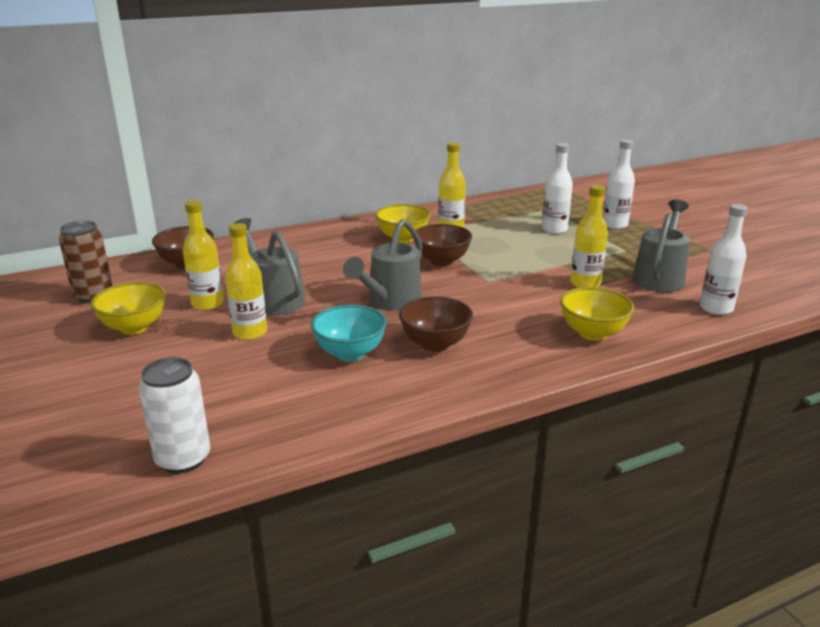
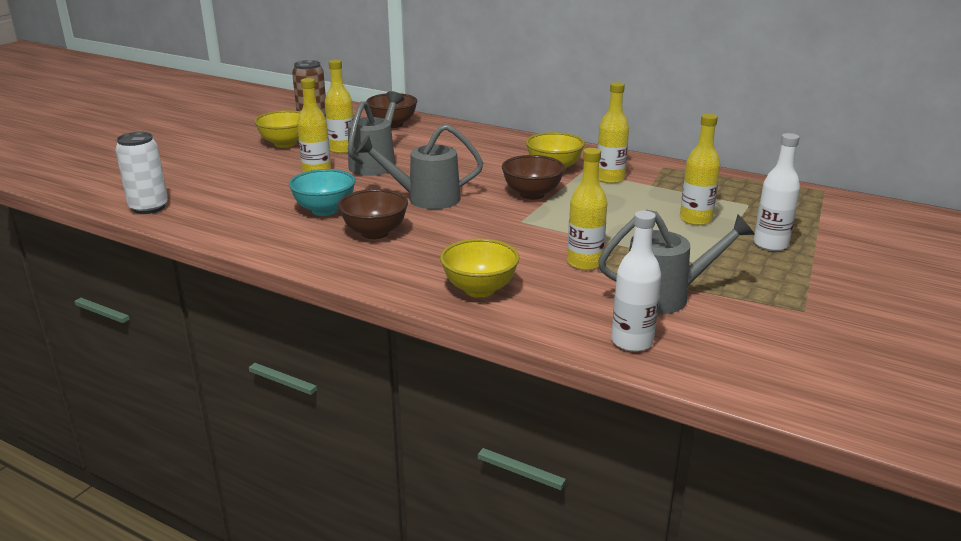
camera: 55 degrees right, 0 degrees up
(554, 230) = (695, 219): white bottle -> yellow bottle

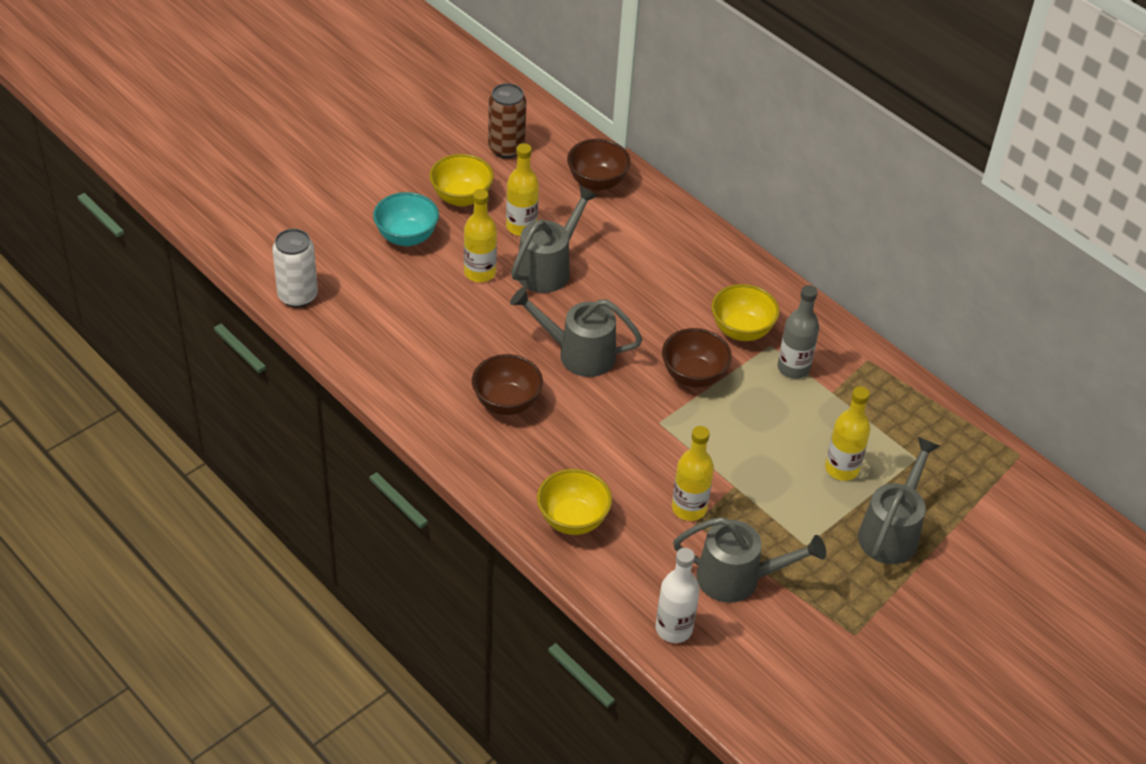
camera: 15 degrees right, 20 degrees up
(325, 210) = (469, 348): turquoise bowl -> turquoise bowl (406, 237)
(610, 179) = (793, 368): yellow bottle -> grey bottle
(770, 244) = (892, 531): white bottle -> grey watering can

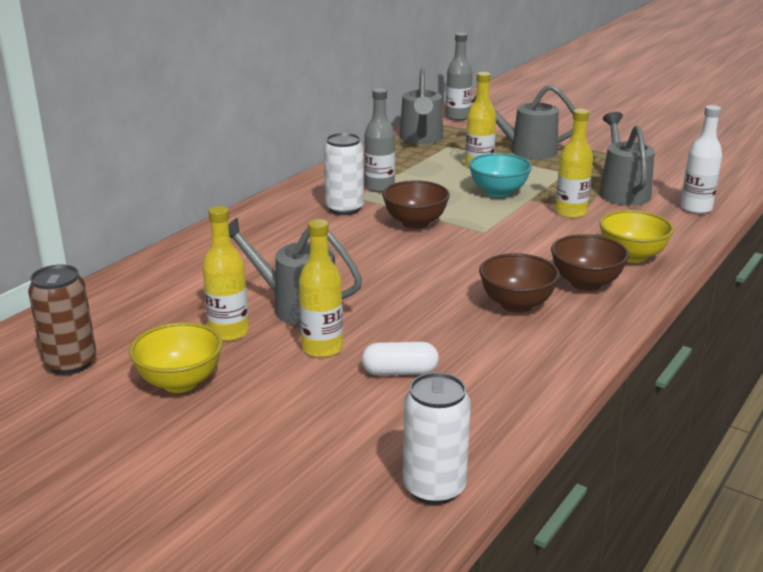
camera: 100 degrees left, 20 degrees down
(406, 237) = (273, 413): turquoise bowl -> turquoise bowl (498, 192)
(431, 308) = (400, 372): none -> white capsule
(578, 353) = (421, 276): grey watering can -> grey watering can (421, 139)
(597, 182) = (136, 296): brown bowl -> brown bowl (586, 283)
(741, 330) = (344, 209): yellow bowl -> white can
(1033, 498) = (457, 117): none -> grey bottle

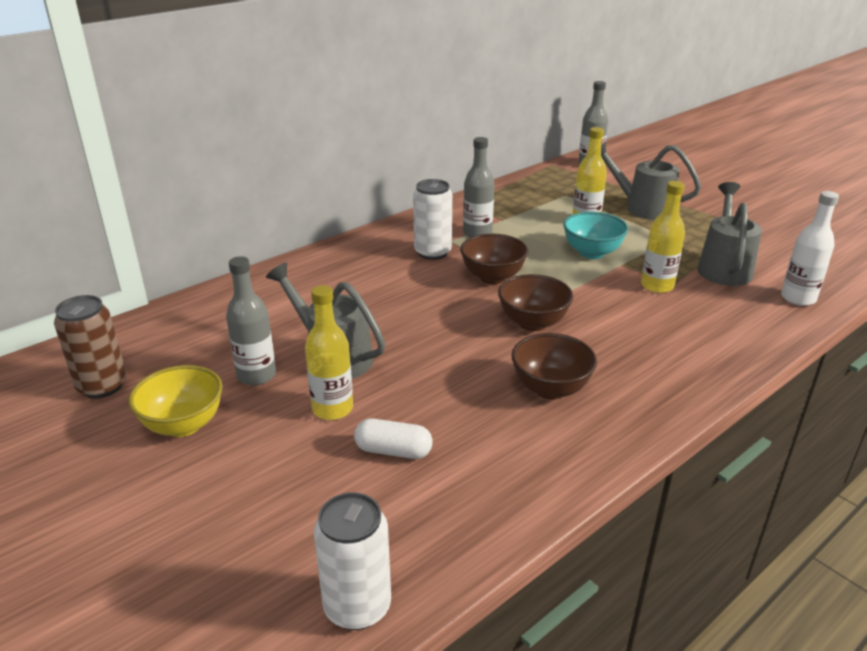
camera: 15 degrees right, 5 degrees up
(229, 332) = (256, 375): yellow bottle -> grey bottle
(421, 139) = (543, 184): grey watering can -> none
(586, 283) = (636, 374): brown bowl -> brown bowl (533, 323)
(632, 256) = (701, 348): yellow bowl -> none

